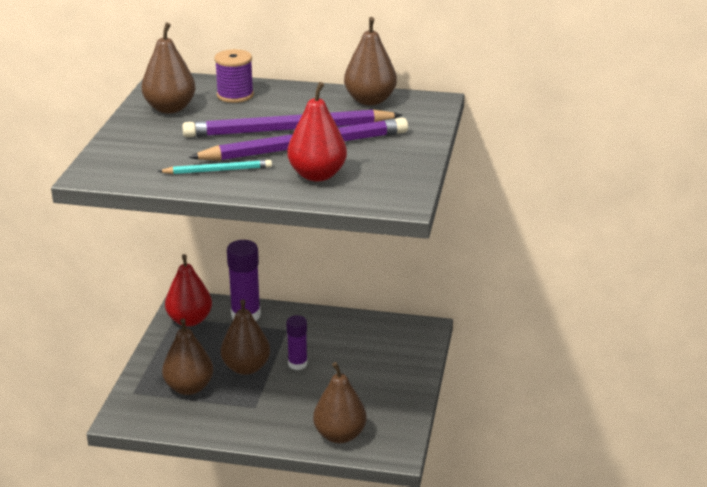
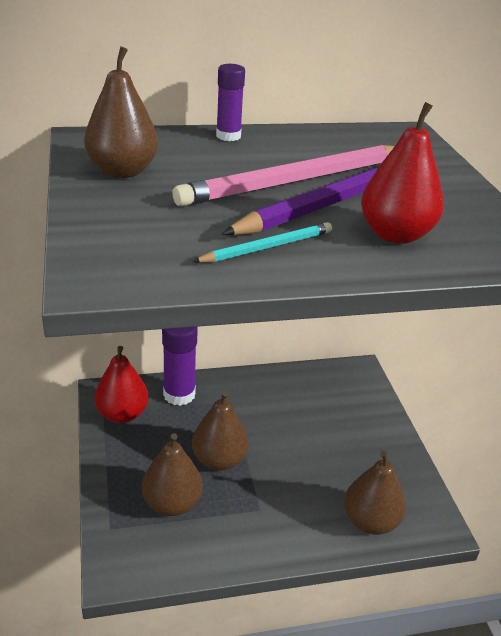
camera: 25 degrees left, 5 degrees up
(235, 95) = (188, 147): purple spool -> none
(289, 130) = (296, 181): purple pencil -> pink pencil
(297, 364) = (269, 441): purple glue stick -> purple glue stick (228, 136)
(370, 100) = (345, 138): brown pear -> none

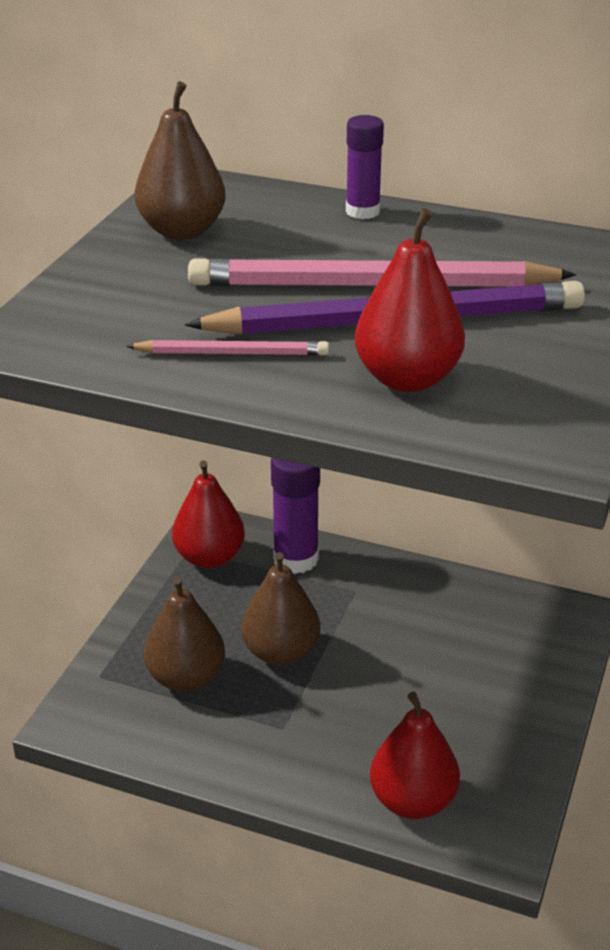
camera: 35 degrees right, 0 degrees up
(267, 247) = (232, 353): turquoise pencil -> pink pencil
(370, 521) = (412, 801): brown pear -> red pear

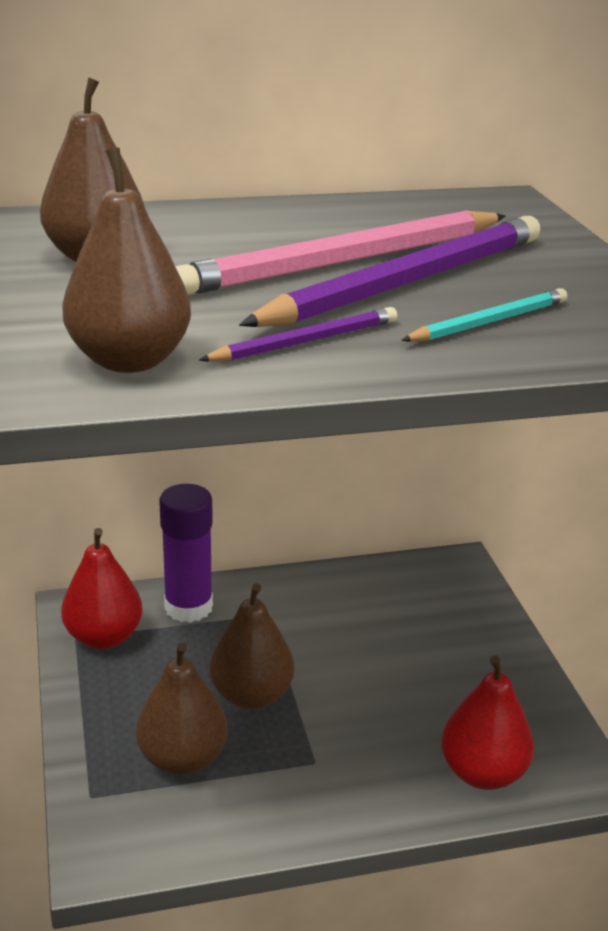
camera: 35 degrees left, 5 degrees down
(88, 332) = (129, 361): none -> brown pear
(232, 353) = (305, 342): pink pencil -> purple pencil
(362, 211) = (246, 211): purple glue stick -> none
(407, 379) = (488, 322): red pear -> turquoise pencil

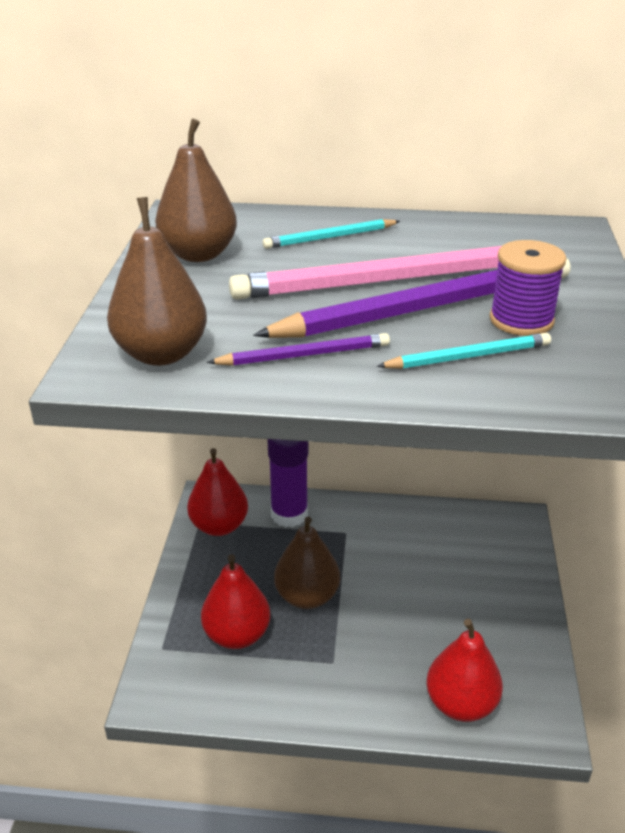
camera: 20 degrees right, 5 degrees up
(182, 758) = (237, 635): brown pear -> red pear
(245, 227) = (330, 238): none -> turquoise pencil
(518, 283) = (521, 320): none -> purple spool

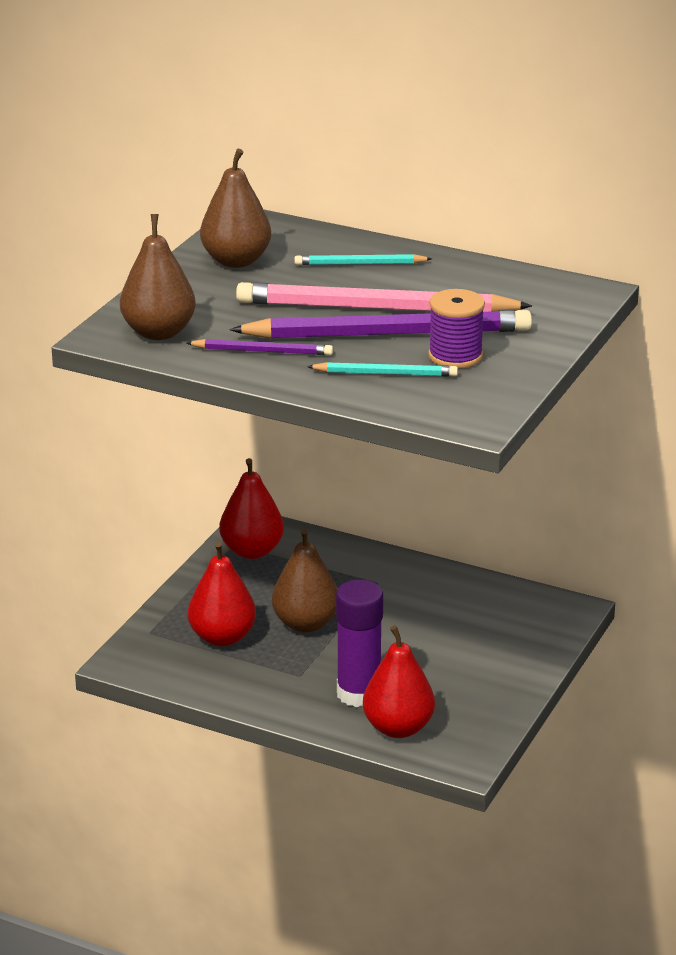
camera: 20 degrees right, 5 degrees down
(289, 514) = (329, 555): purple glue stick -> purple glue stick (359, 693)

